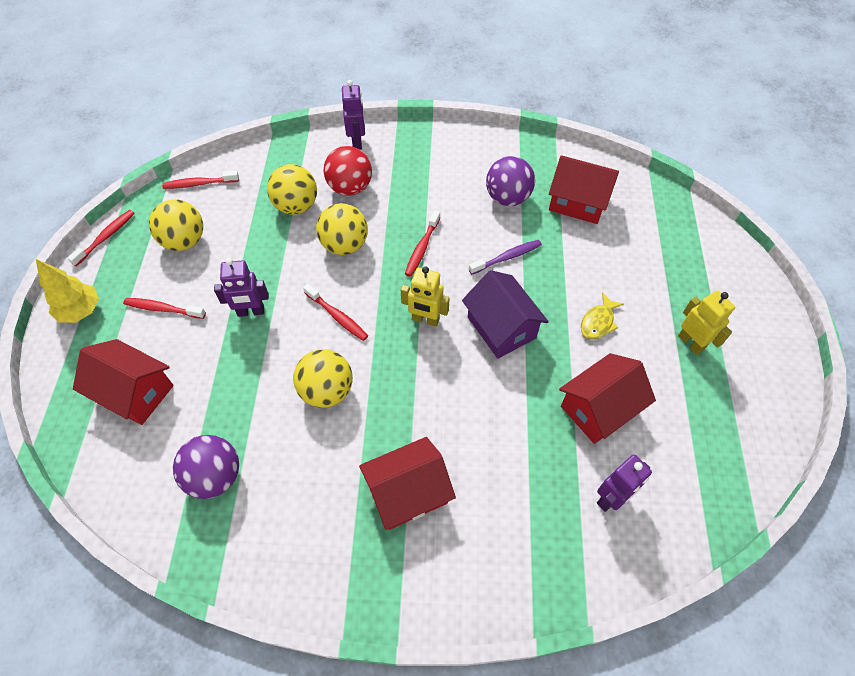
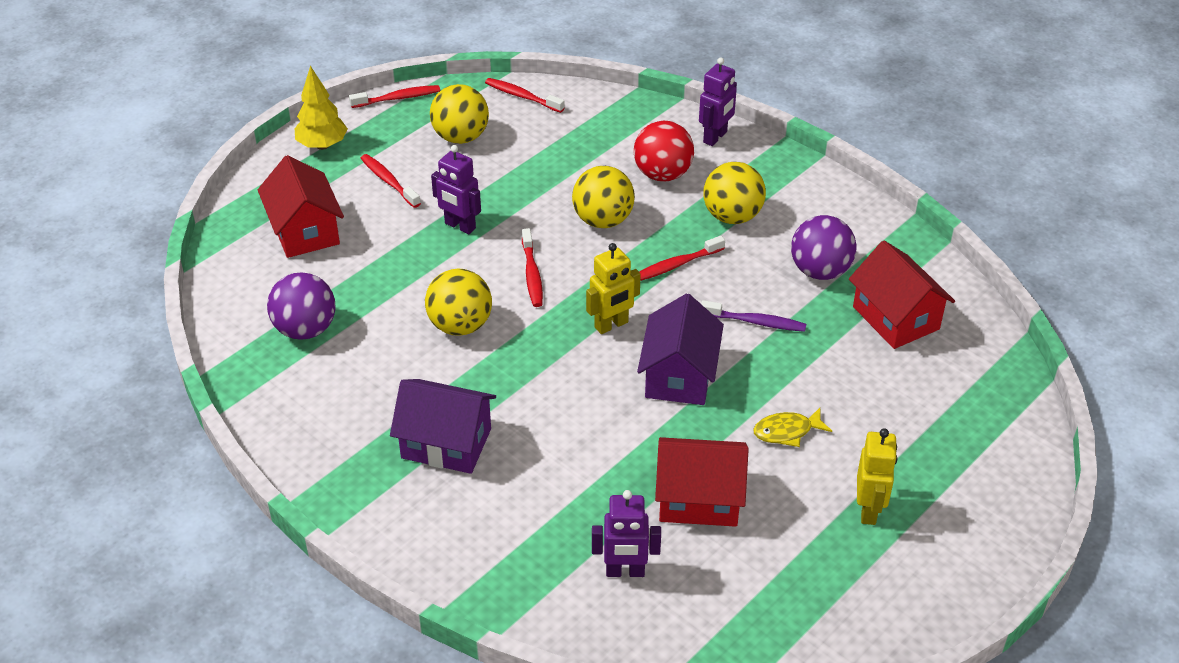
camera: 40 degrees right, 15 degrees down
(296, 206) = (592, 162): yellow ball -> yellow ball (732, 216)
(407, 492) = (446, 443): red house -> purple house
(425, 319) = (611, 325): yellow robot -> yellow robot turned 90 degrees counterclockwise

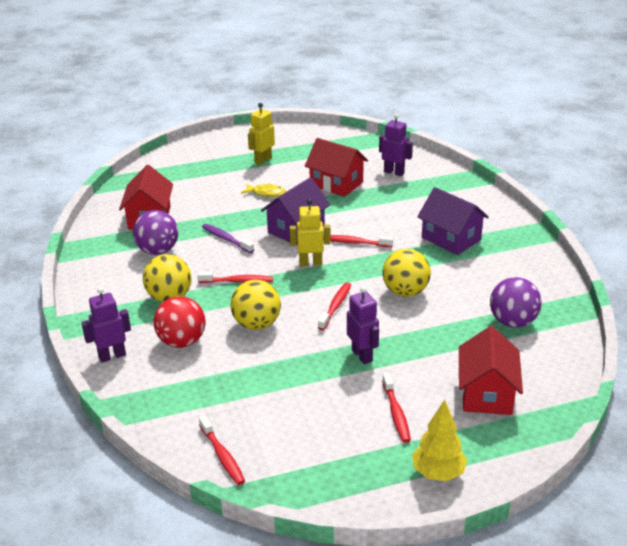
camera: 150 degrees left, 10 degrees down
(398, 98) = (337, 501): red toothbrush -> red toothbrush (355, 242)
(460, 137) = (308, 433): yellow ball -> none

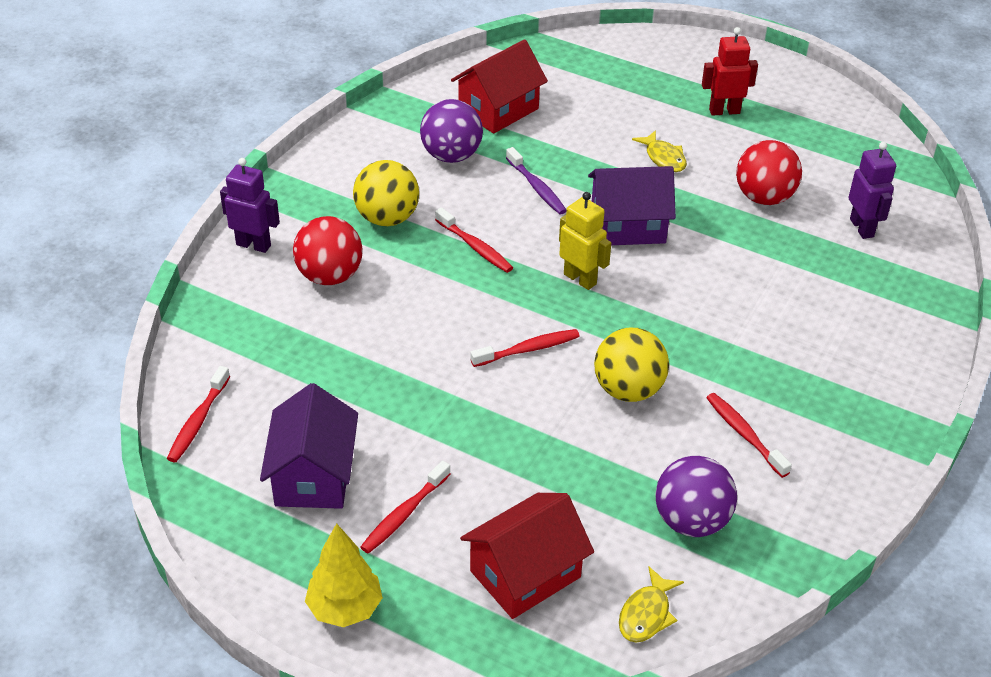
camera: 45 degrees right, 10 degrees up
(226, 239) = (537, 188): purple toothbrush -> purple toothbrush turned 150 degrees clockwise
(256, 324) = (422, 310): yellow ball -> none
(263, 160) = (724, 111): yellow robot -> red robot
(336, 184) = (764, 197): red house -> red ball
(355, 242) = (667, 289): red toothbrush -> red toothbrush (744, 434)
(362, 355) = (468, 426): purple robot -> none
(451, 239) = (790, 364): purple house -> purple house (313, 475)
(555, 369) = (646, 614): none -> yellow fish

